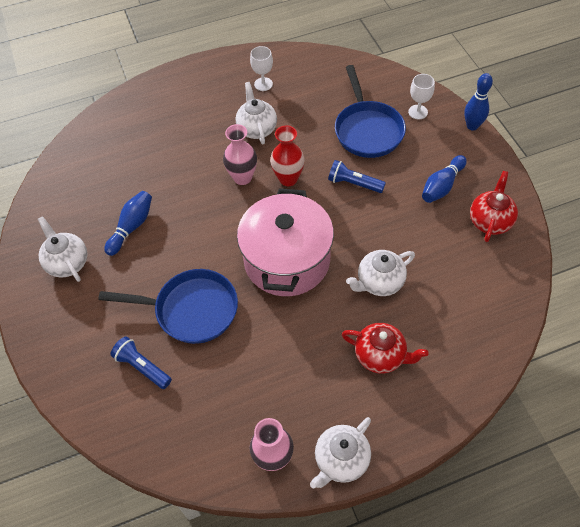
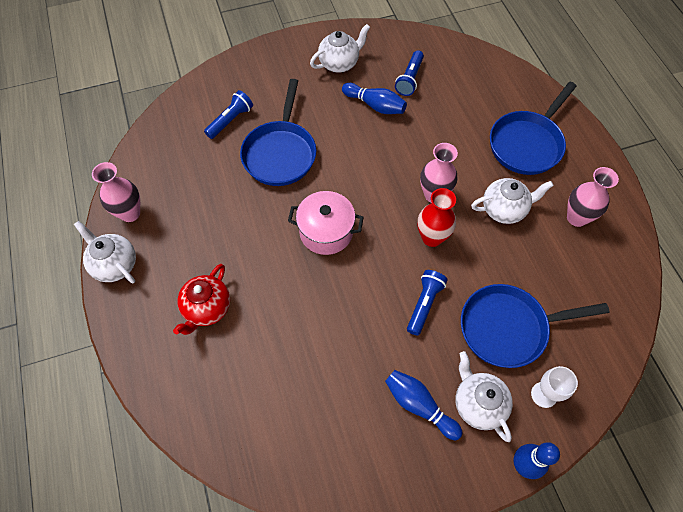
camera: 90 degrees right, 5 degrees up
(99, 198) = (409, 79): none -> blue flashlight
(186, 111) = (527, 144): none -> blue pan
(263, 84) = (576, 218): white goblet -> pink vase
(287, 260) = (326, 232): pink pot -> pink pot, size x0.61
(379, 282) = (290, 317): white teapot -> white teapot (478, 404)
(490, 221) = (363, 456): red teapot -> none

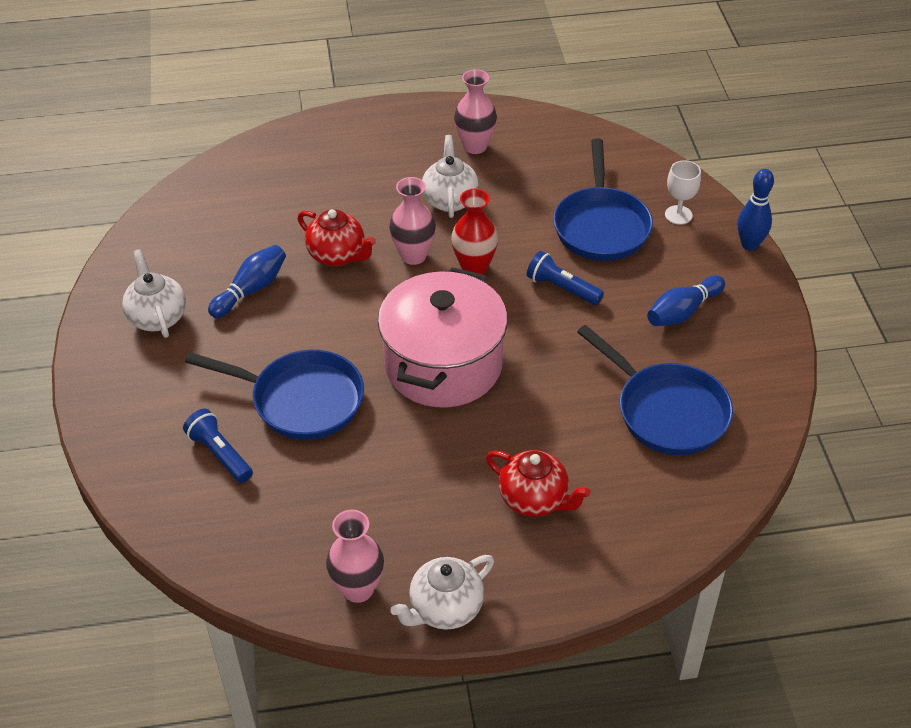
camera: 80 degrees left, 15 degrees down
(326, 232) = (443, 365): pink pot -> pink pot, size x1.63
(409, 79) = (218, 249): blue flashlight -> none
(421, 148) = (338, 255): none -> red teapot
(478, 404) = (684, 265): white teapot -> none
(527, 144) = (361, 163): blue pan -> blue pan (667, 411)

